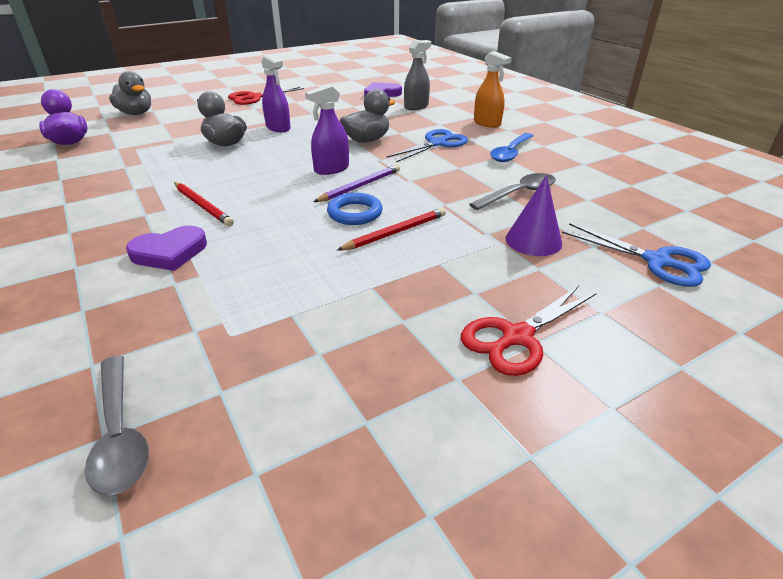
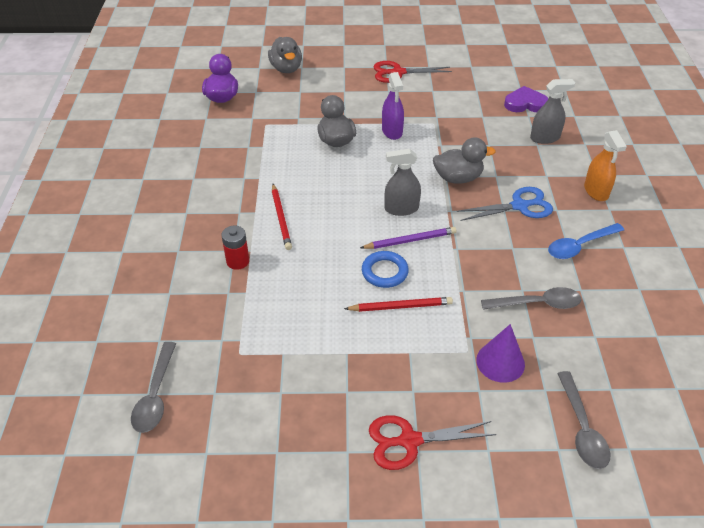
camera: 30 degrees right, 10 degrees up
(169, 252) = (238, 261): purple heart -> red battery
(331, 169) = (401, 209): purple spray bottle -> grey spray bottle
(657, 261) = (582, 428): blue scissors -> grey spoon

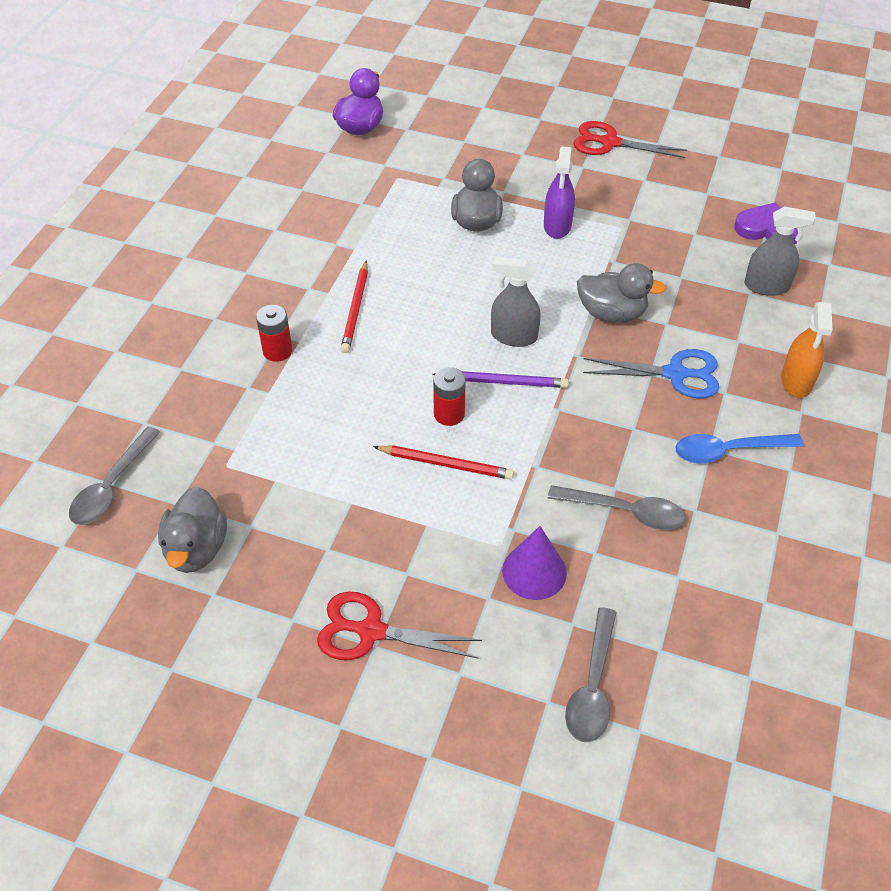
camera: 20 degrees right, 5 degrees up
(286, 69) = (462, 104): grey duck -> grey duck (196, 549)
(384, 272) = (449, 414): blue ring -> red battery

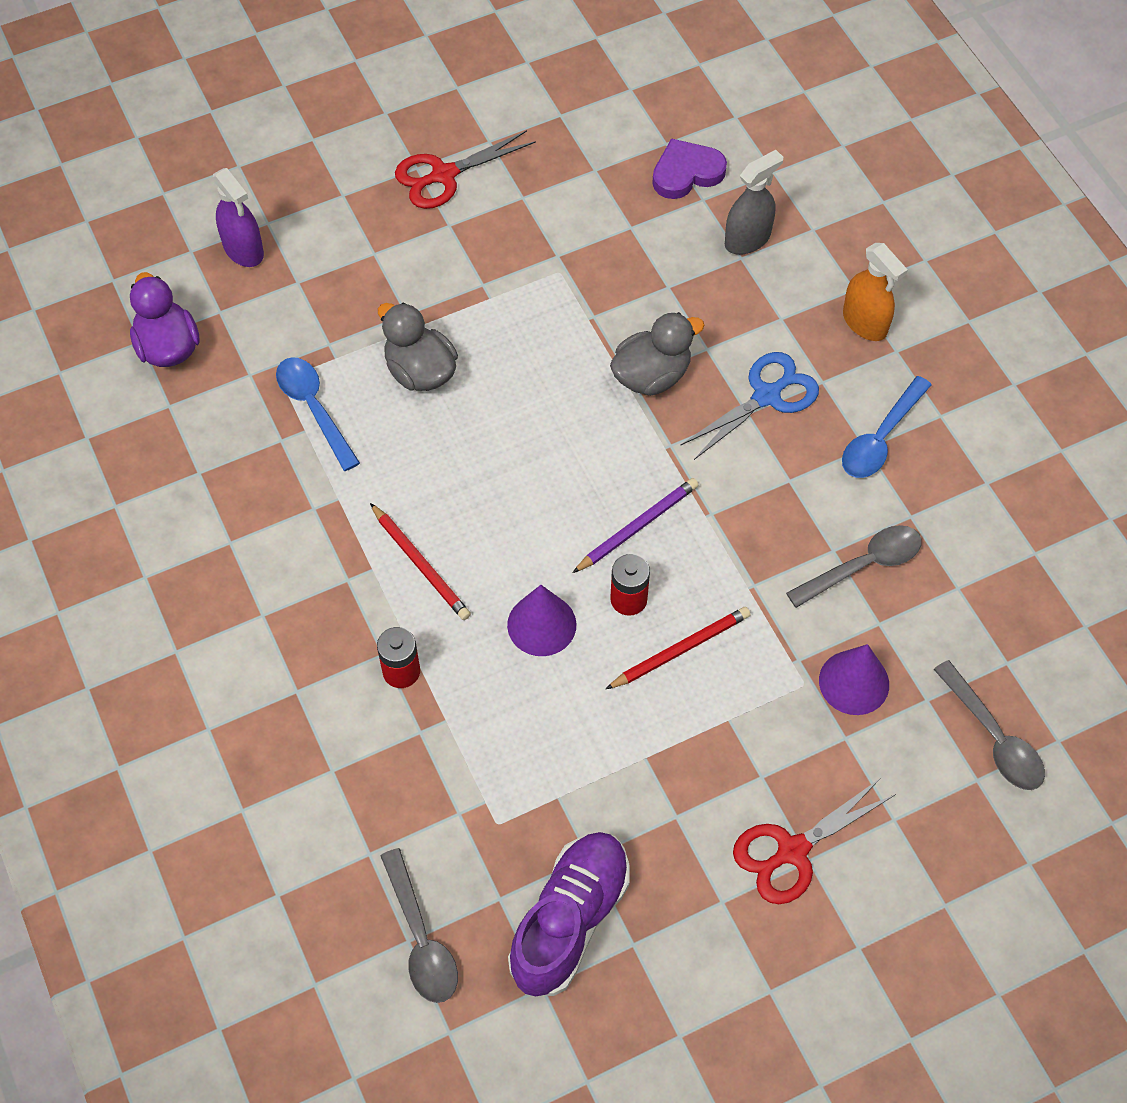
camera: 45 degrees left, 10 degrees up
(196, 549) = (570, 920): grey duck -> purple shoe
(382, 388) = (541, 624): none -> purple cone
(396, 201) = (314, 409): none -> blue spoon
(514, 336) = (595, 471): grey spray bottle -> none
(557, 226) = (501, 316): purple spray bottle -> purple spray bottle (243, 250)

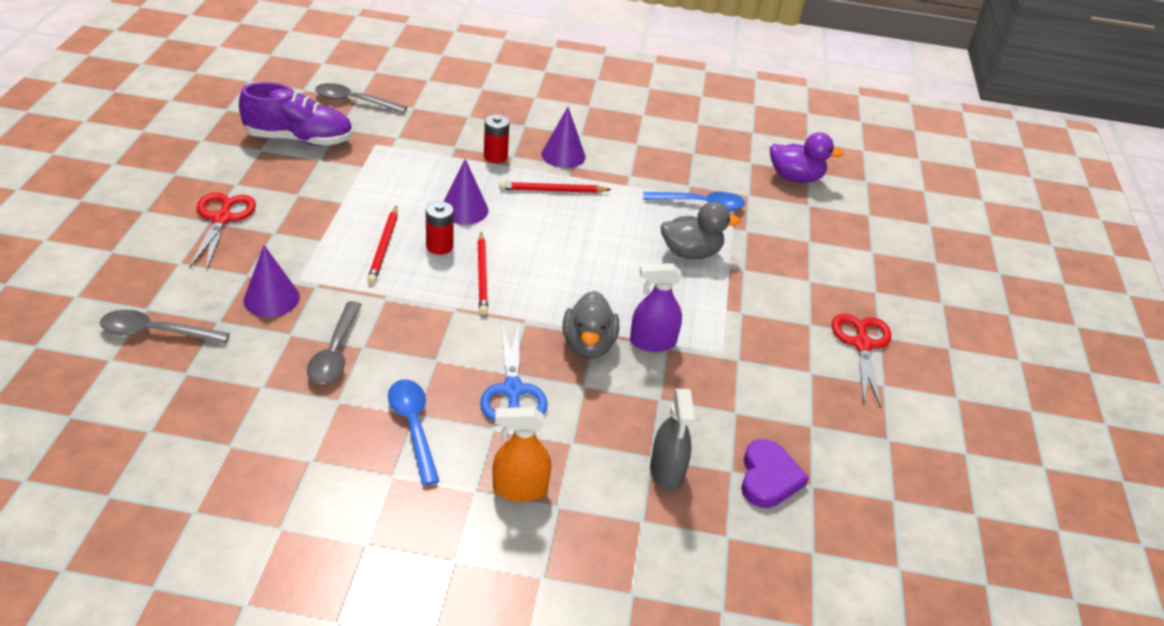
camera: 120 degrees right, 20 degrees down
(243, 250) = (854, 233): purple spray bottle -> purple spray bottle (652, 342)
(331, 602) = (563, 155): none -> purple cone
(570, 920) = (299, 139): purple shoe -> purple shoe turned 60 degrees counterclockwise
(637, 526) = (482, 275): purple pencil -> red pencil

